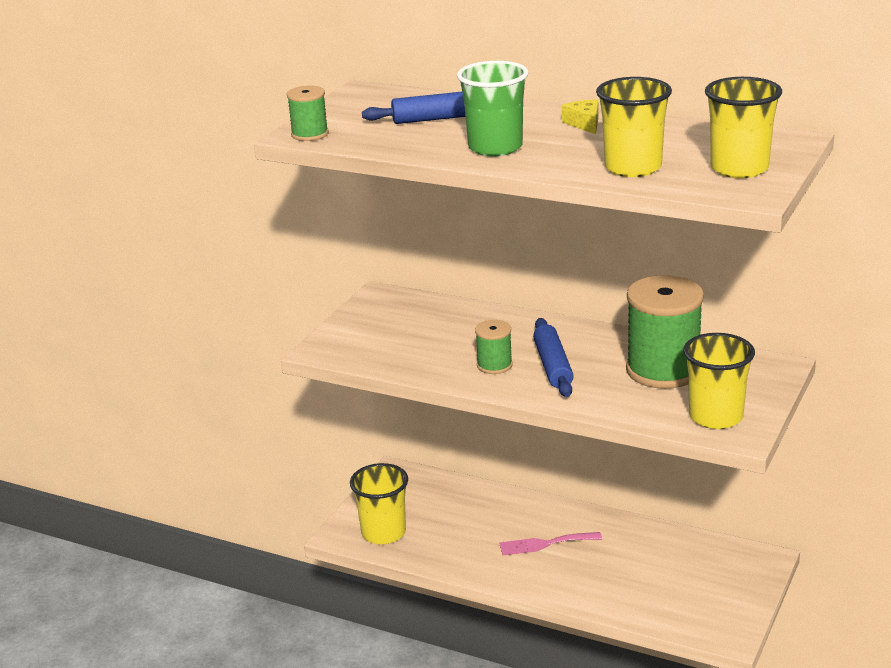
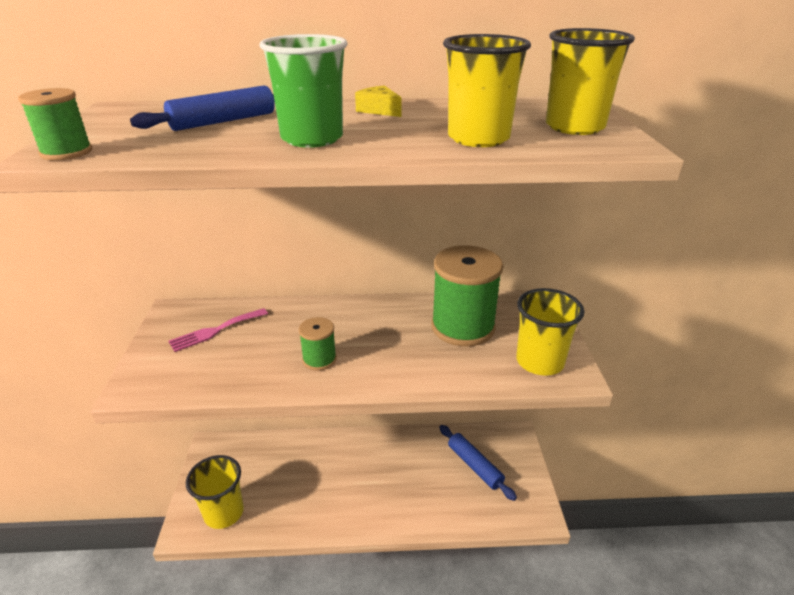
camera: 30 degrees left, 5 degrees up
(545, 544) = (361, 476): pink fork -> pink fork (215, 331)
(553, 366) = (372, 346): blue rolling pin -> blue rolling pin (475, 466)

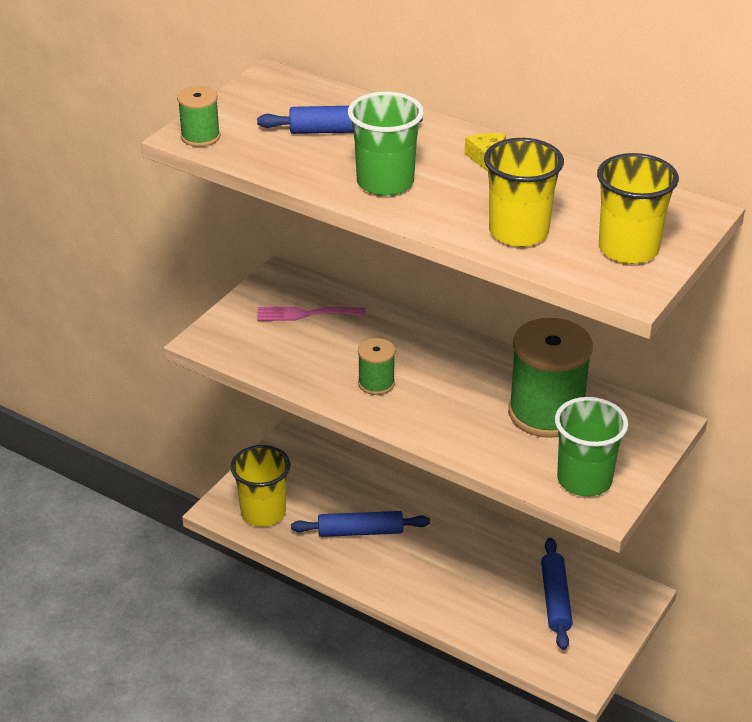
camera: 35 degrees right, 5 degrees up
(310, 488) = (360, 532): none -> blue rolling pin
(539, 362) = (584, 480): yellow cup -> green cup

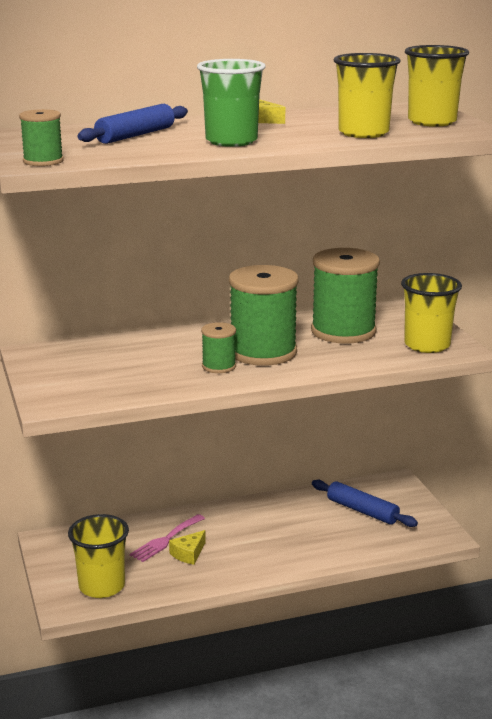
camera: 50 degrees left, 15 degrees down
(305, 314) = (94, 360): pink fork -> pink fork (165, 540)
(360, 532) = (188, 554): blue rolling pin -> yellow cheese
(436, 391) = (263, 352): none -> green spool
(584, 480) = (427, 345): green cup -> yellow cup

